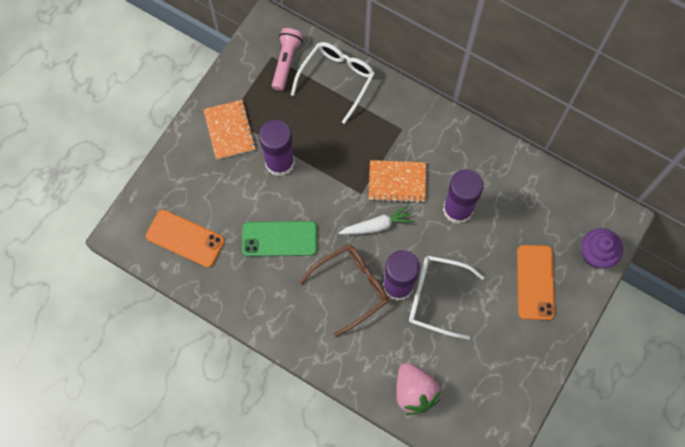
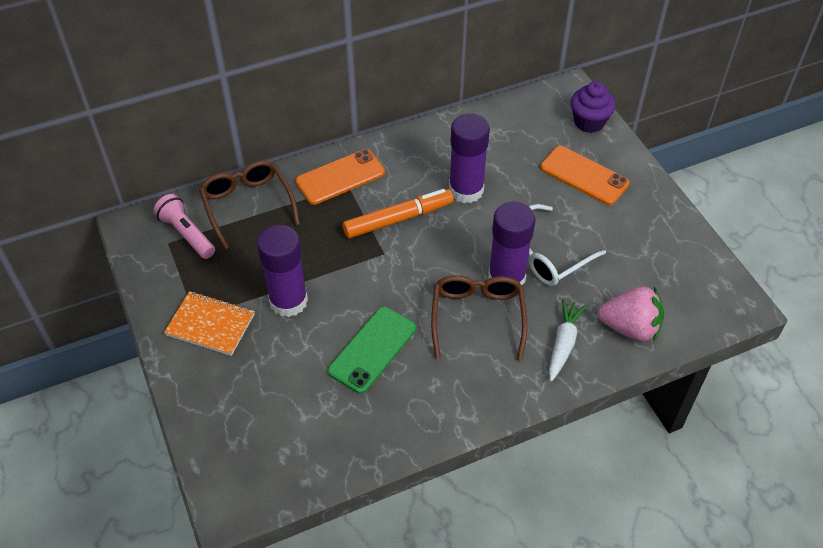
camera: 55 degrees left, 20 degrees down
(185, 238) = (294, 440): orange phone -> orange phone (340, 177)
(337, 79) = (247, 205): white glasses -> brown glasses
(377, 225) = (429, 259): white carrot -> white carrot (563, 343)
(397, 182) = (398, 219): orange notebook -> orange marker

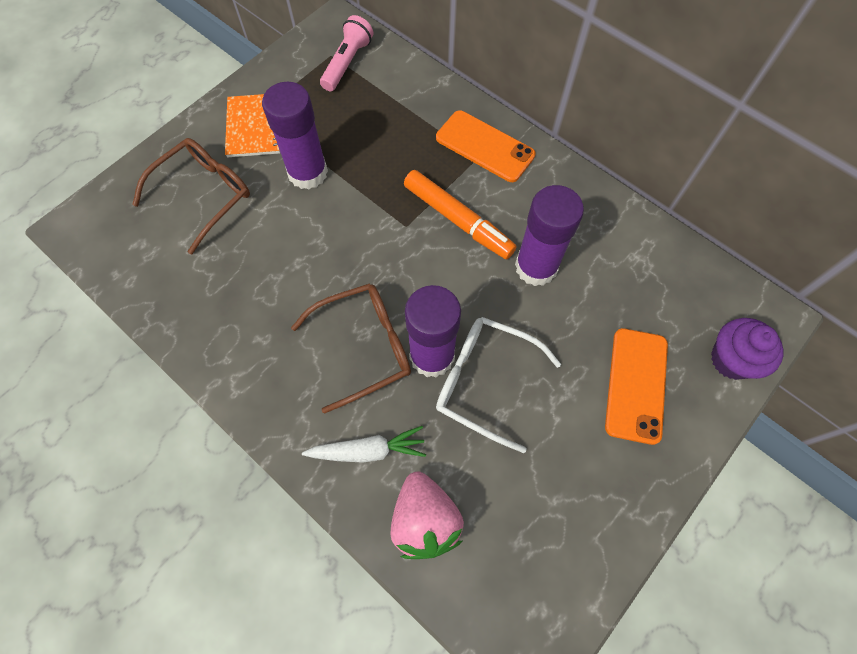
camera: 65 degrees right, 15 degrees up
(247, 205) = (405, 90): brown glasses -> brown glasses (204, 195)
(372, 349) = (281, 266): green phone -> none

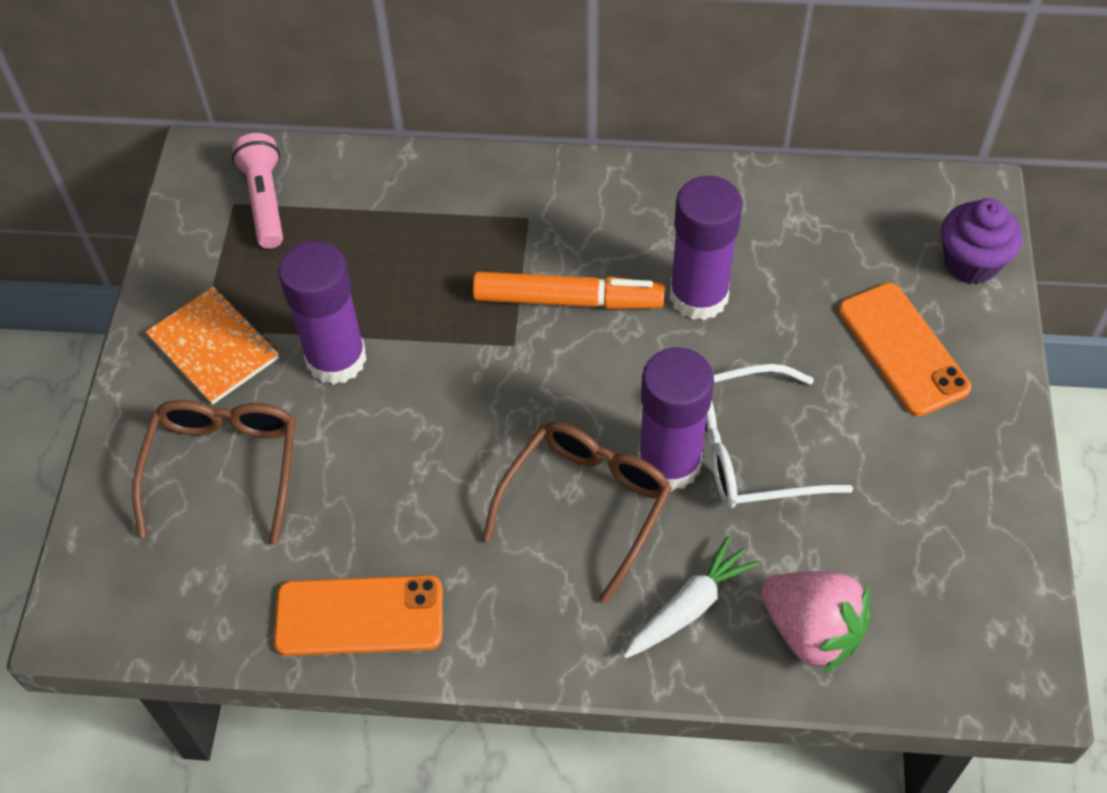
camera: 35 degrees left, 10 degrees down
(484, 146) = (525, 201): orange phone -> orange phone (359, 616)

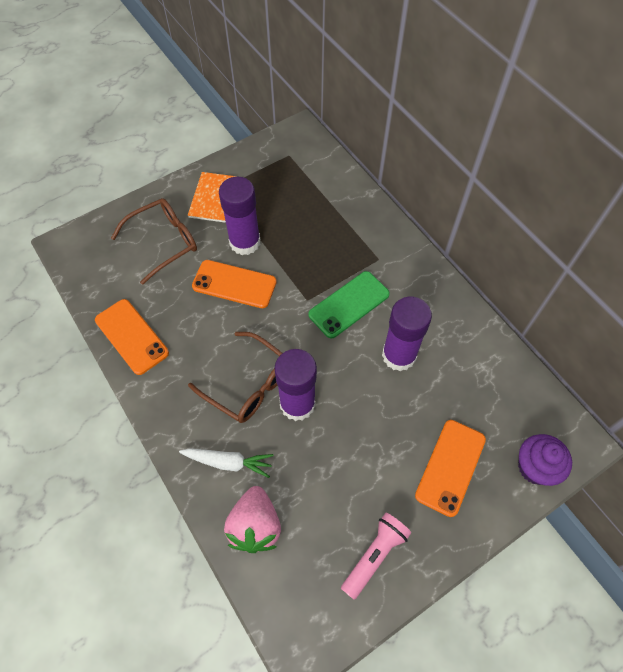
camera: 50 degrees right, 5 degrees up
(265, 201) = (299, 164): pink flashlight -> pink flashlight (374, 555)
(398, 418) = (234, 284): none -> orange phone
(568, 300) = (349, 304): orange marker -> green phone
(586, 505) = (248, 384): brown glasses -> brown glasses turned 45 degrees clockwise
(749, 450) = (332, 434): white glasses -> none

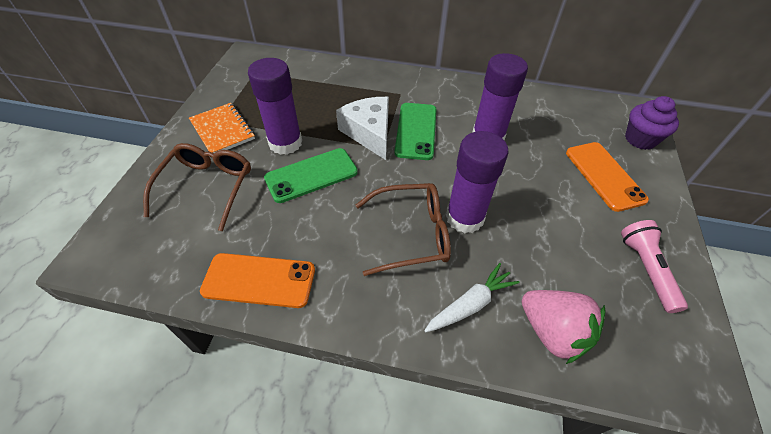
camera: 45 degrees left, 10 degrees down
(234, 284) = (311, 175): orange phone -> green phone
(312, 279) = (369, 133): none -> white cheese

